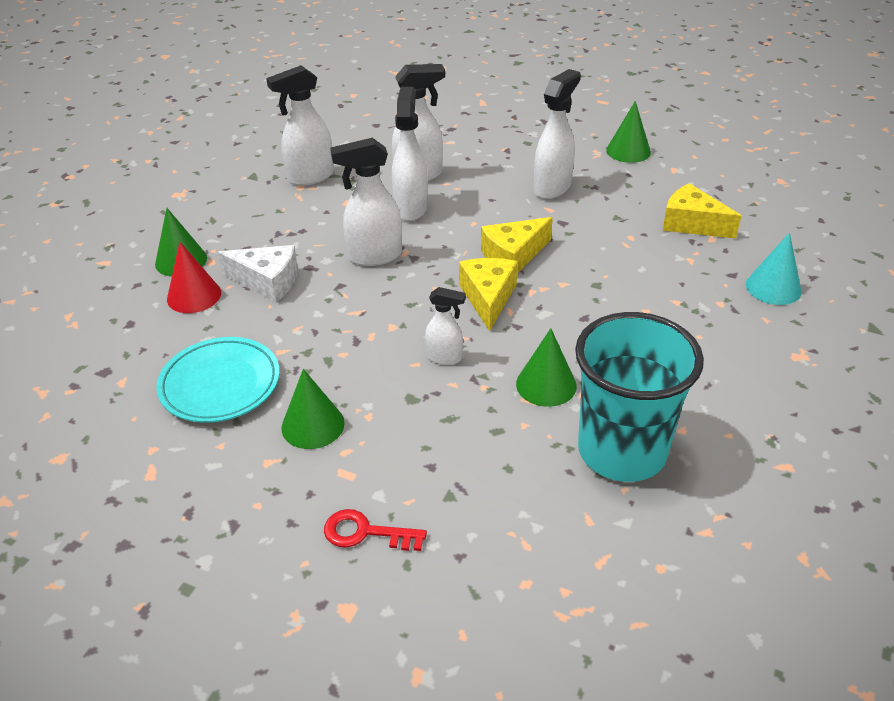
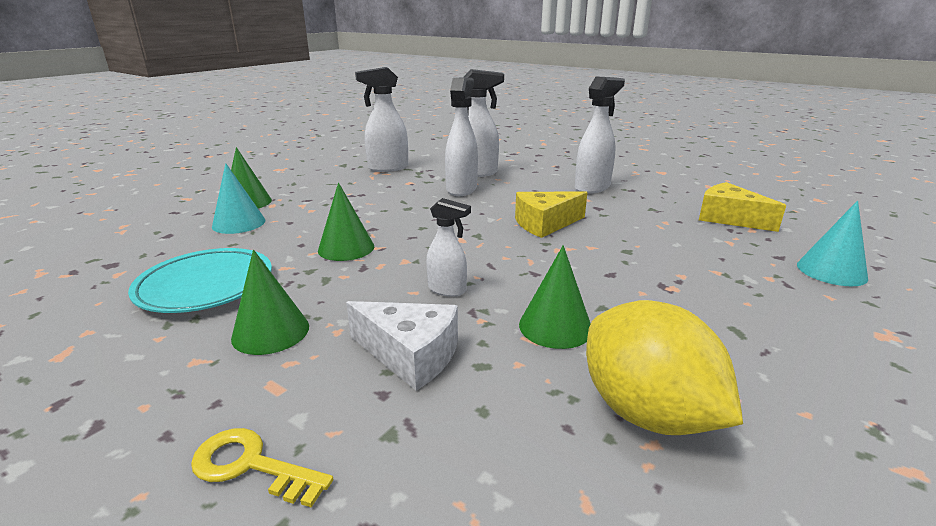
camera: 10 degrees right, 15 degrees down
(194, 296) = (239, 223): red cone -> turquoise cone
(267, 281) = (309, 220): white cheese -> white cheese (410, 355)
(366, 533) = (251, 466): red key -> yellow key
(374, 256) = (414, 213): white spray bottle -> none
(488, 298) = (511, 249): yellow cheese -> none
(622, 451) = (646, 412): turquoise cup -> yellow lemon
(628, 151) = (665, 173): green cone -> green cone (346, 248)

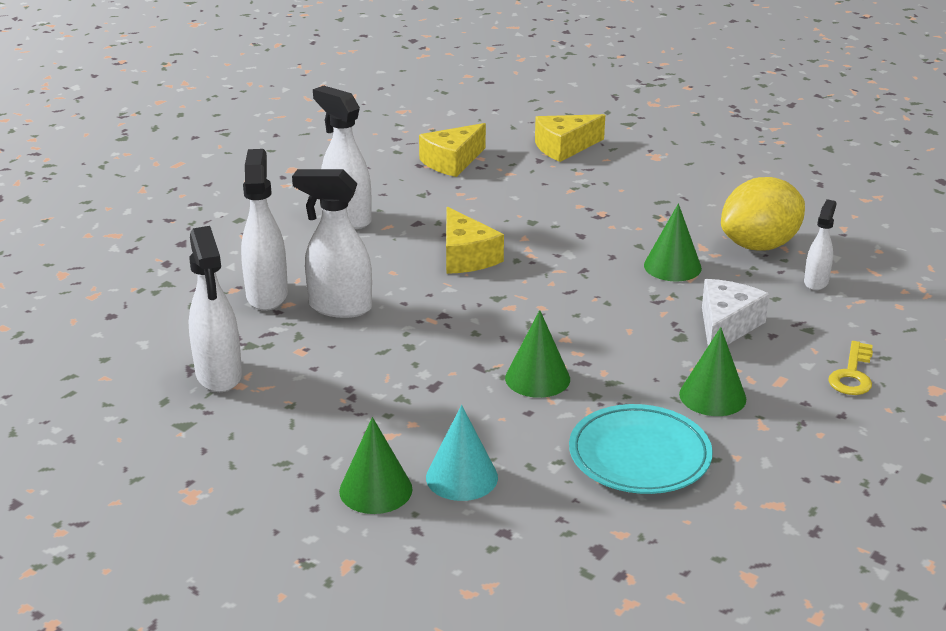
camera: 90 degrees left, 5 degrees up
(447, 290) = (623, 313): white spray bottle -> white spray bottle (816, 282)
(831, 271) = (564, 147): turquoise cone -> yellow cheese

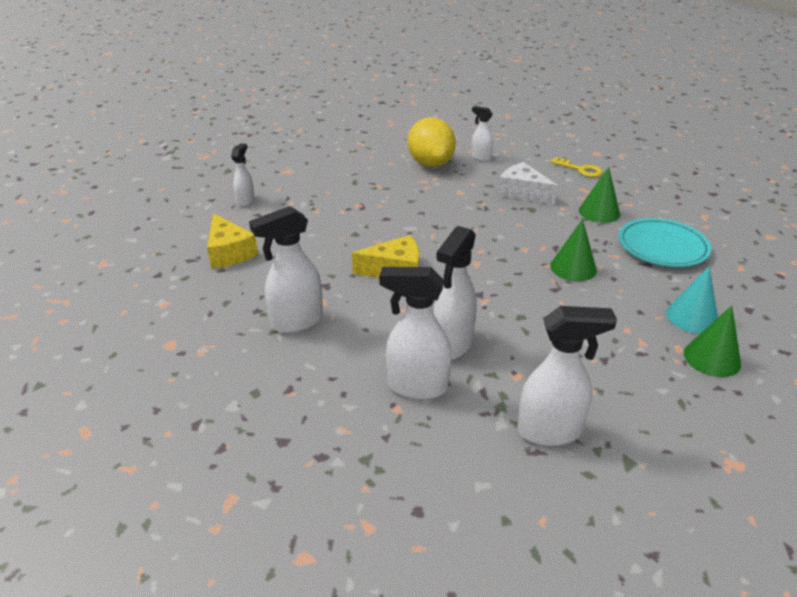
camera: 75 degrees left, 5 degrees up
(564, 147) = (245, 201): yellow cheese -> white spray bottle
(672, 266) = (444, 195): green cone -> none

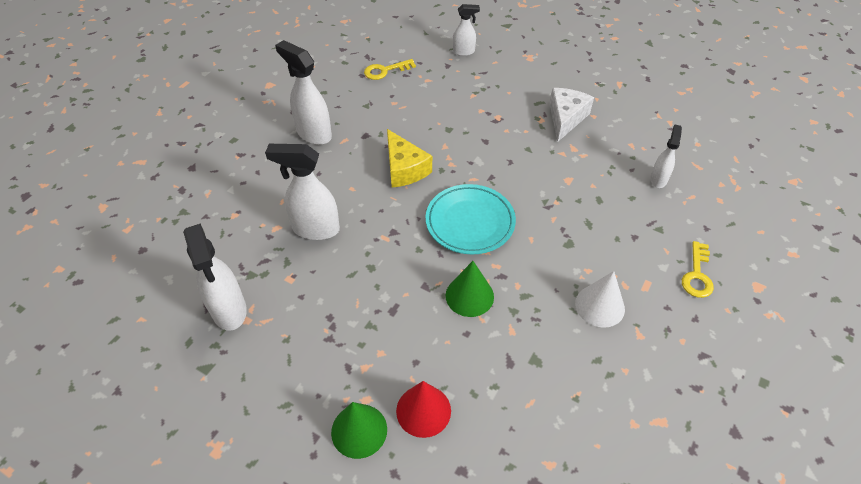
camera: 70 degrees right, 15 degrees up
(229, 252) = (385, 71): yellow cheese -> yellow key
(416, 386) = (260, 219): white spray bottle -> none
(430, 164) = (613, 144): yellow lemon -> none
(522, 193) = (600, 230): white cheese -> white cheese (565, 118)
(599, 212) = (600, 306): green cone -> white cone
(662, 247) = (554, 376): turquoise plate -> turquoise plate (470, 222)
(692, 317) = (423, 410): turquoise cone -> red cone

